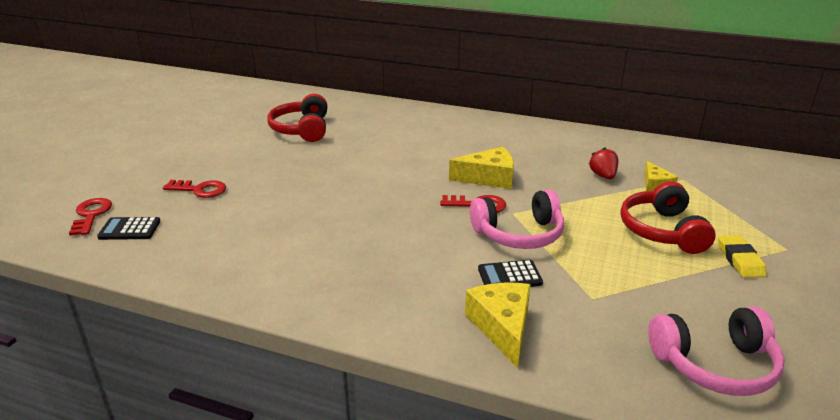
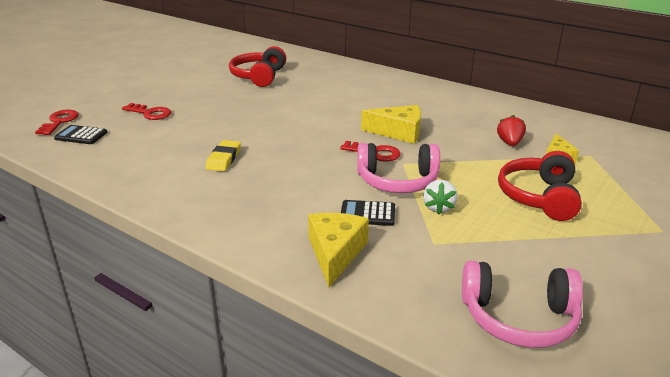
camera: 15 degrees right, 0 degrees up
(575, 258) = (438, 208): none -> white strawberry
(740, 260) = (604, 233): yellow eraser -> yellow eraser (224, 159)

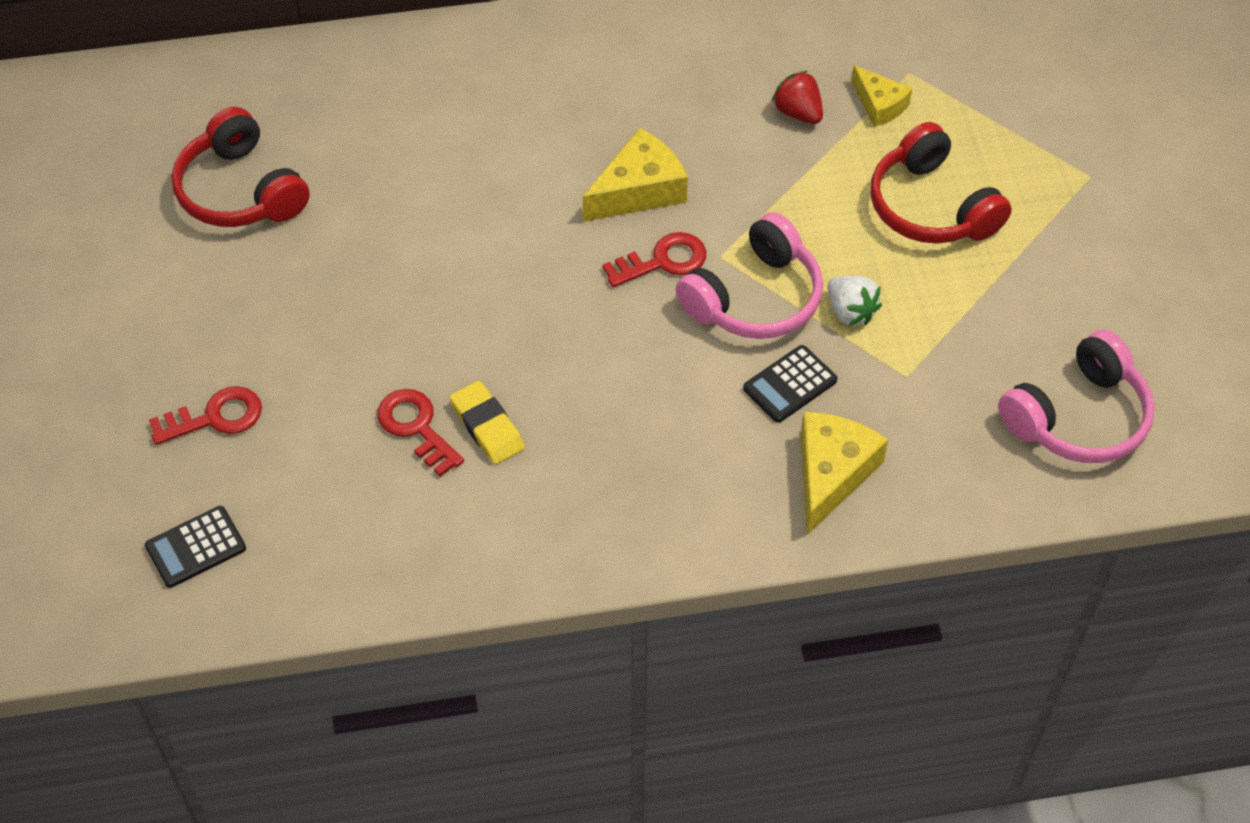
camera: 45 degrees left, 25 degrees up
(59, 122) = (99, 549): red key -> red key (416, 427)
(335, 253) = (831, 474): yellow cheese -> yellow cheese turned 60 degrees clockwise

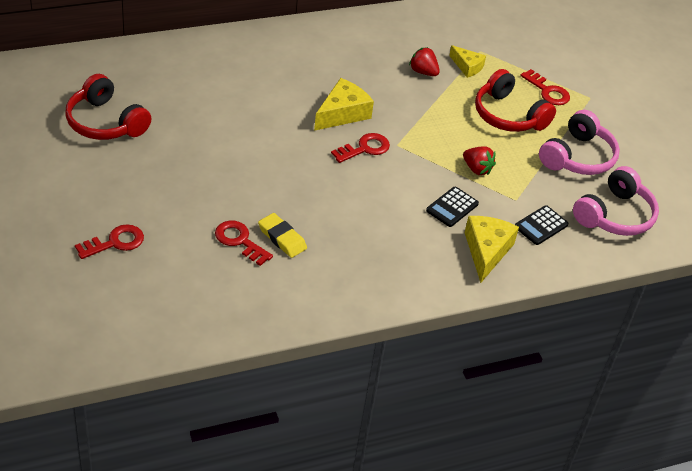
camera: 15 degrees left, 10 degrees down
(196, 547) = (118, 313): black calculator -> black calculator (541, 226)
(755, 298) = (422, 165): pink headphones -> pink headphones (578, 157)
(850, 311) = (477, 169): white strawberry -> red strawberry
(1014, 160) = (548, 91): none -> red key

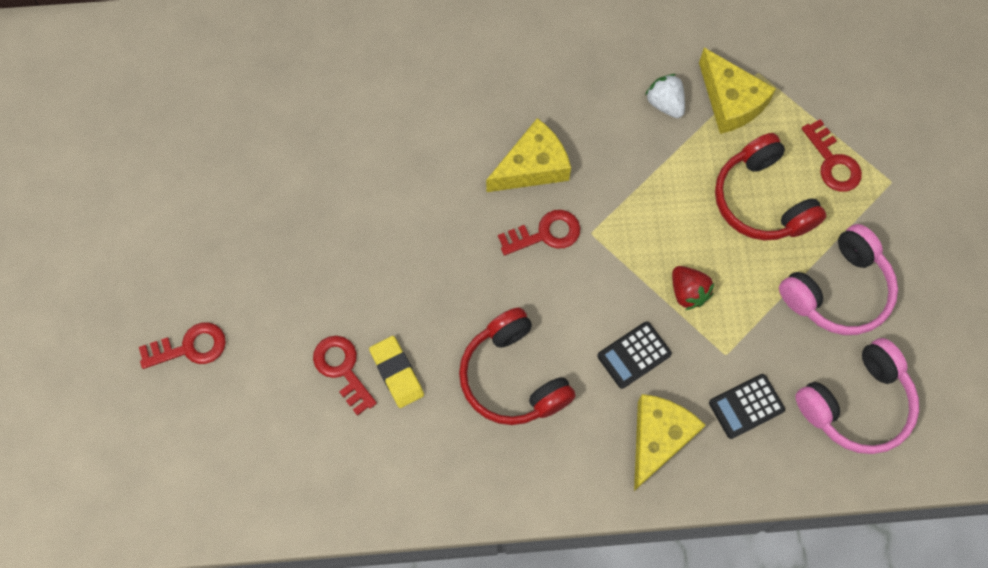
camera: 20 degrees right, 25 degrees up
(105, 122) = (222, 142): red headphones -> red headphones (513, 377)
(423, 72) = (665, 104): red strawberry -> white strawberry
(467, 67) = (730, 101): yellow cheese -> yellow cheese, size x1.60

